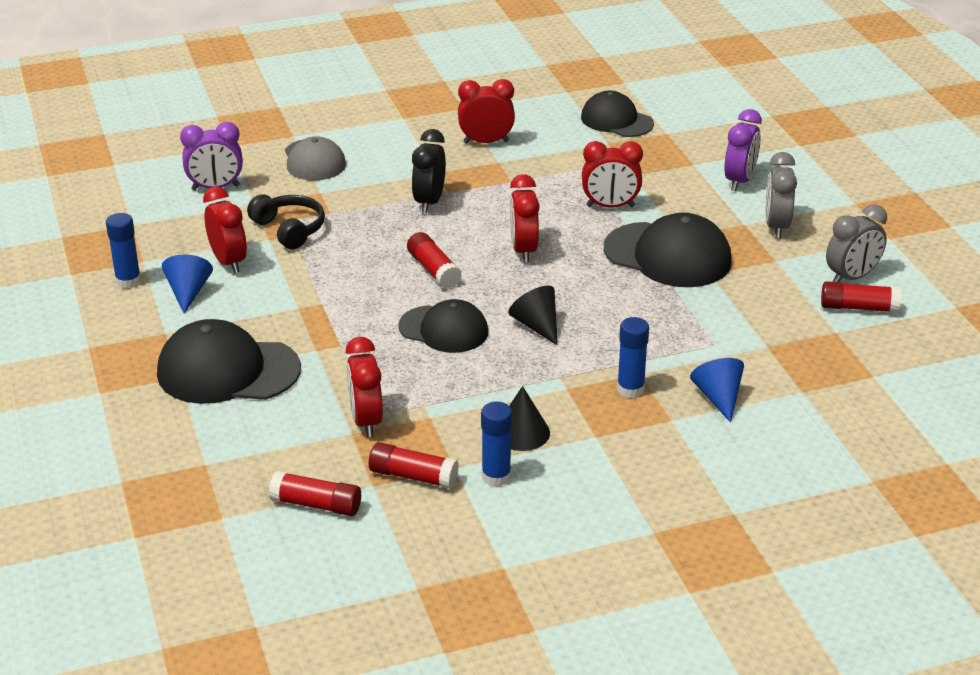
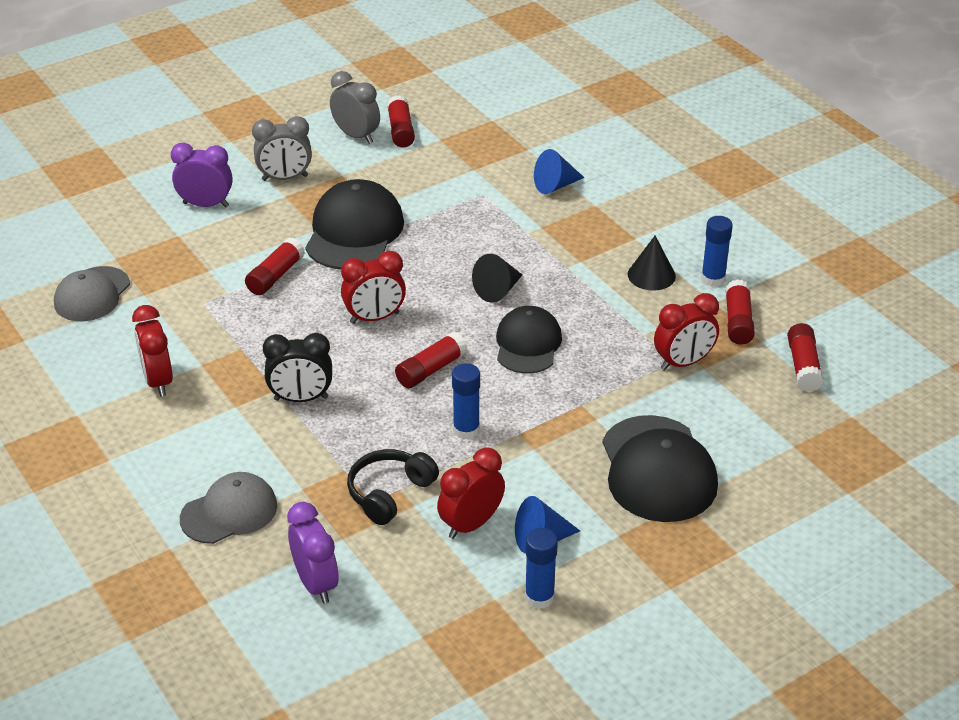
camera: 105 degrees left, 5 degrees up
(610, 206) = (275, 276): red clock -> red glue stick
(616, 120) = (92, 294): black cap -> grey cap
(630, 389) = (566, 228): blue glue stick -> blue glue stick (466, 430)

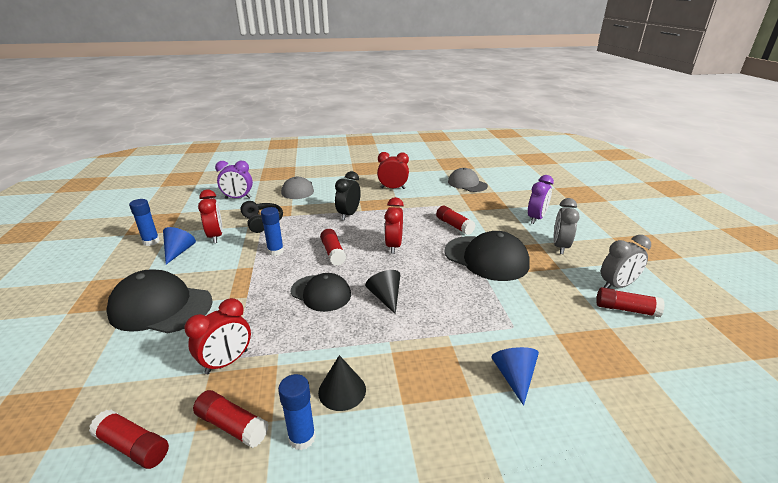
camera: 115 degrees right, 10 degrees down
(683, 363) = (227, 362): red clock -> red clock turned 135 degrees counterclockwise

